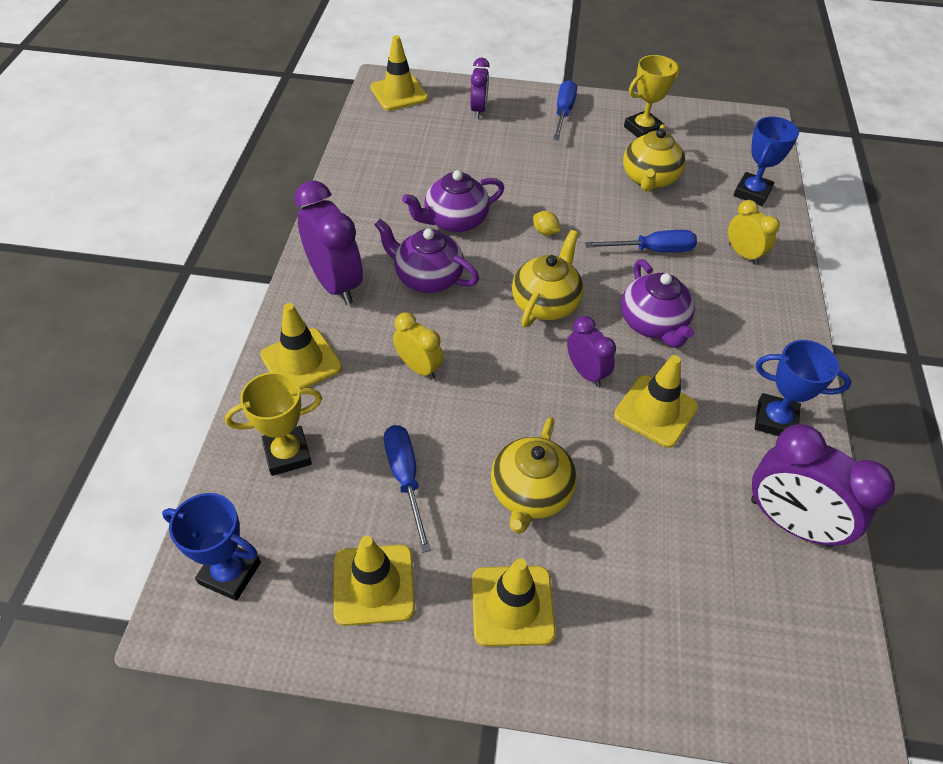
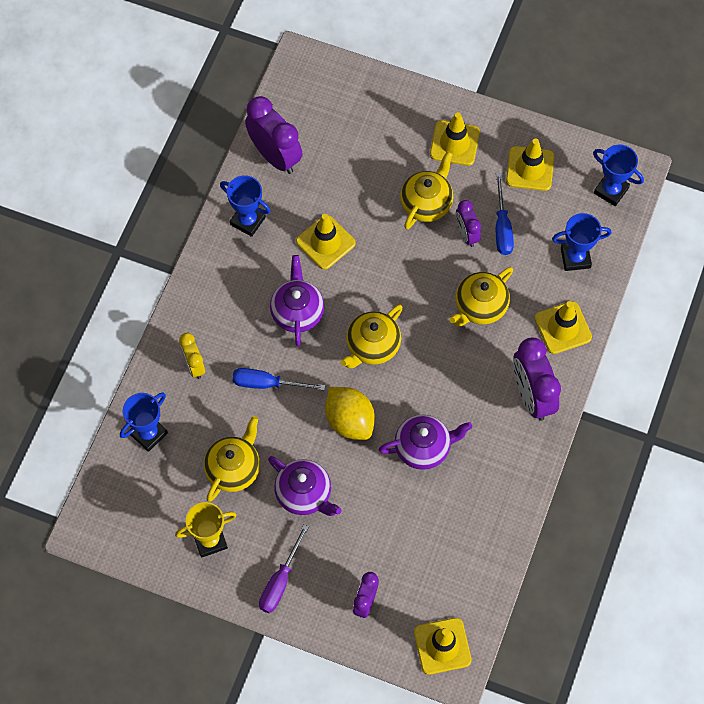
camera: 165 degrees left, 15 degrees up
(287, 454) = (575, 258): yellow trophy -> blue trophy
(418, 367) = (480, 307): yellow clock -> yellow teapot
(427, 278) = (458, 388): purple teapot -> purple teapot (304, 494)
(545, 232) = (349, 420): yellow lemon -> yellow lemon, size x2.33
(563, 113) = (280, 581): blue screwdriver -> purple screwdriver
(586, 372) = (362, 280): purple clock -> purple clock (466, 234)

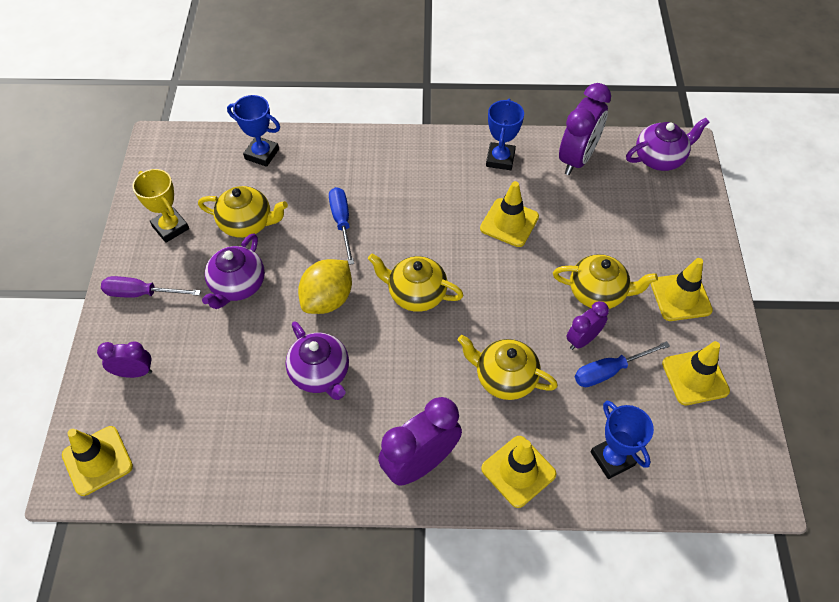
camera: 70 degrees right, 10 degrees down
(194, 365) = (339, 165): yellow clock -> none
(297, 311) = (426, 223): purple teapot -> purple teapot (660, 158)
(611, 190) = (719, 472): blue trophy -> none

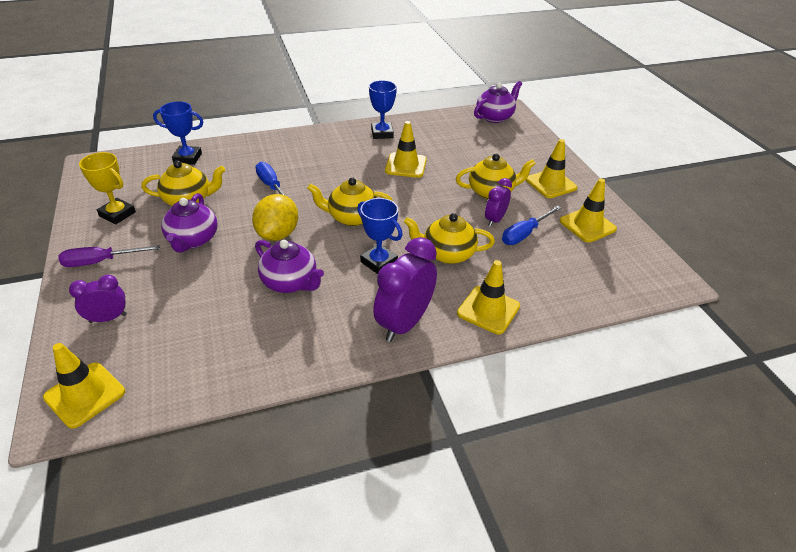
camera: 20 degrees left, 15 degrees down
(577, 158) = (438, 125): purple clock -> none
(612, 458) = (556, 285): blue trophy -> blue trophy (379, 262)

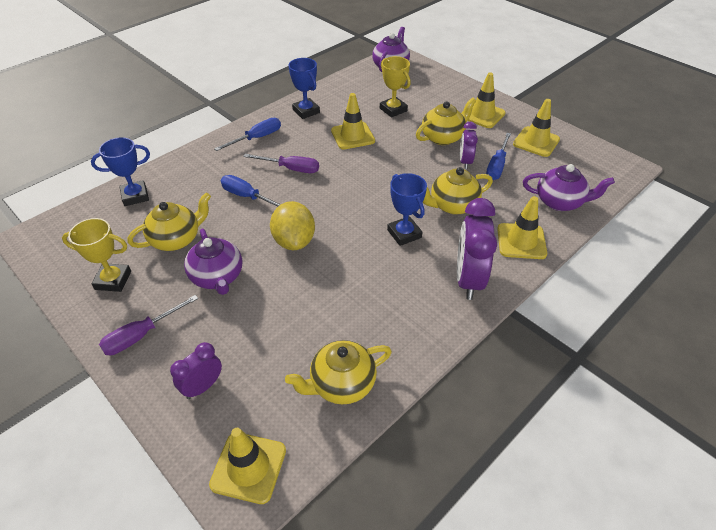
camera: 25 degrees left, 5 degrees up
(290, 282) = (345, 282): purple teapot -> purple teapot (560, 202)
(321, 143) = (257, 138): none -> blue screwdriver
(327, 176) = (291, 169): none -> purple screwdriver
(351, 217) = (346, 201): yellow teapot -> yellow teapot (341, 384)
(379, 262) = (404, 234): blue trophy -> blue trophy turned 45 degrees clockwise
(464, 154) = (393, 110): none -> yellow trophy

